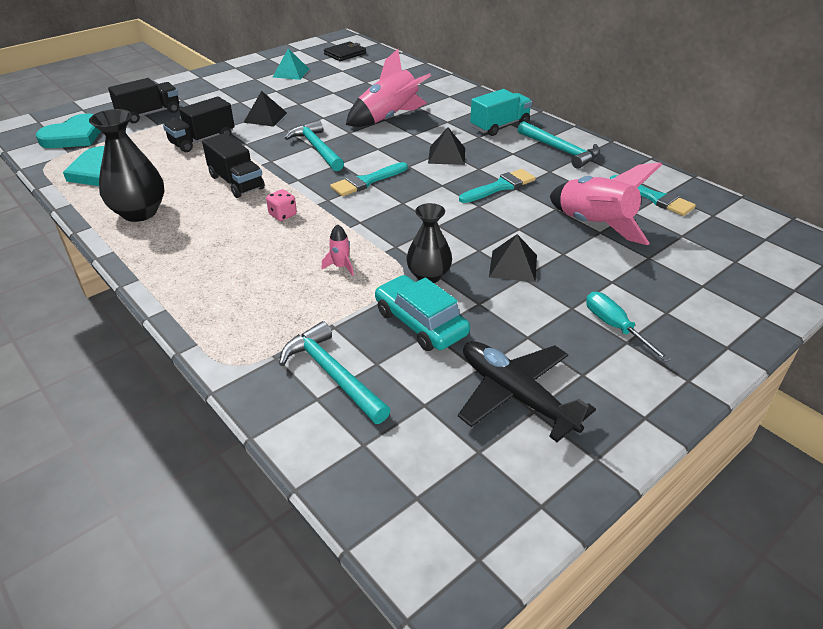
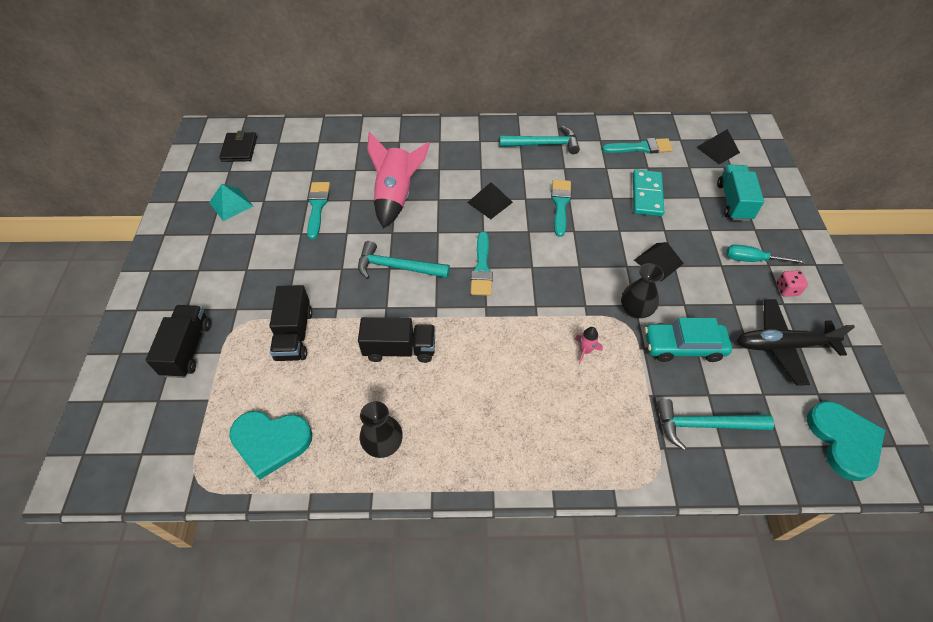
camera: 50 degrees left, 15 degrees up
(74, 136) = (162, 434): turquoise heart -> turquoise heart (843, 441)
(139, 212) = (383, 443): black vase -> black vase, size x0.67
(265, 117) = (301, 269): black pyramid -> black pyramid (718, 150)
(283, 215) = (482, 346): pink dice -> pink dice (787, 289)
(332, 98) = (317, 206): none -> turquoise brush
(500, 126) = (477, 148): turquoise truck -> turquoise truck (733, 202)
(594, 225) = (646, 195): pink rocket -> turquoise domino

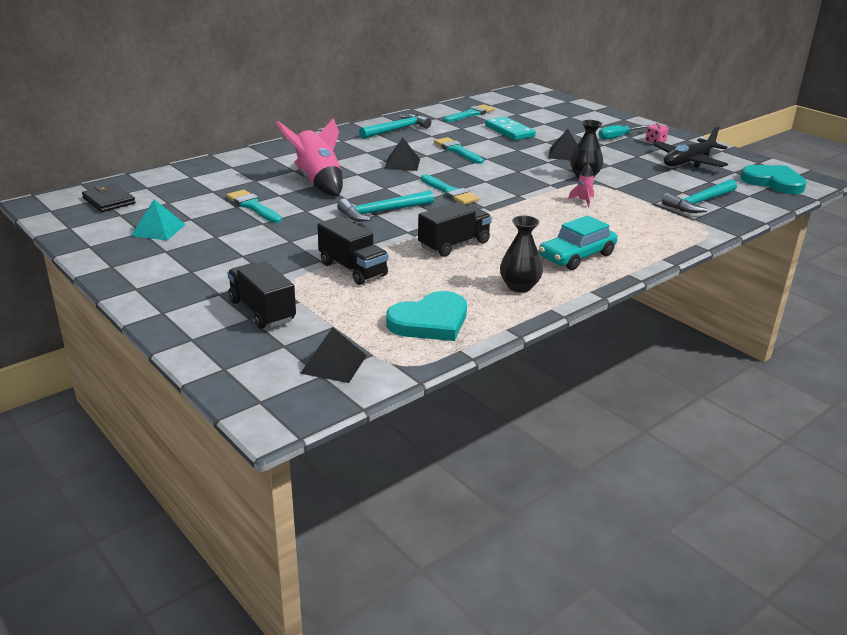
camera: 40 degrees left, 25 degrees down
(683, 346) = (637, 180): turquoise car -> turquoise car (576, 256)
(718, 150) = (522, 103): black pyramid -> black pyramid (334, 364)
(733, 202) = (568, 120): turquoise truck -> none

